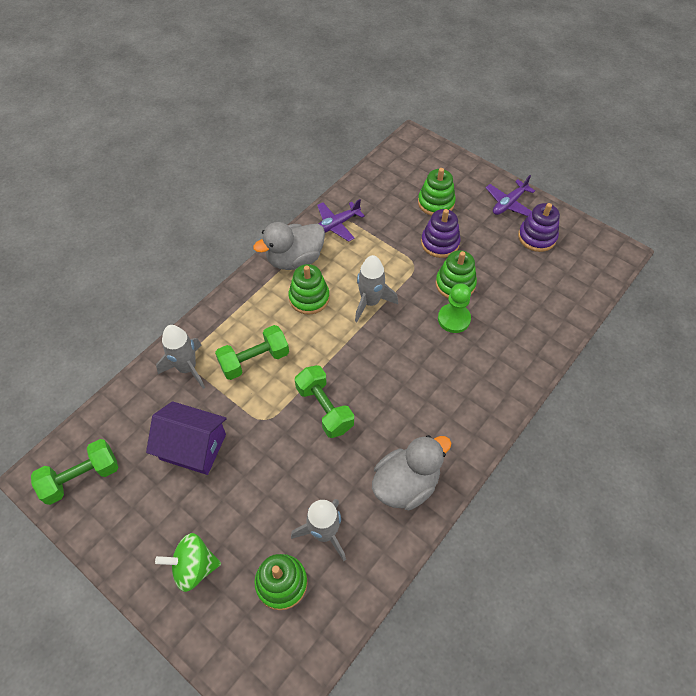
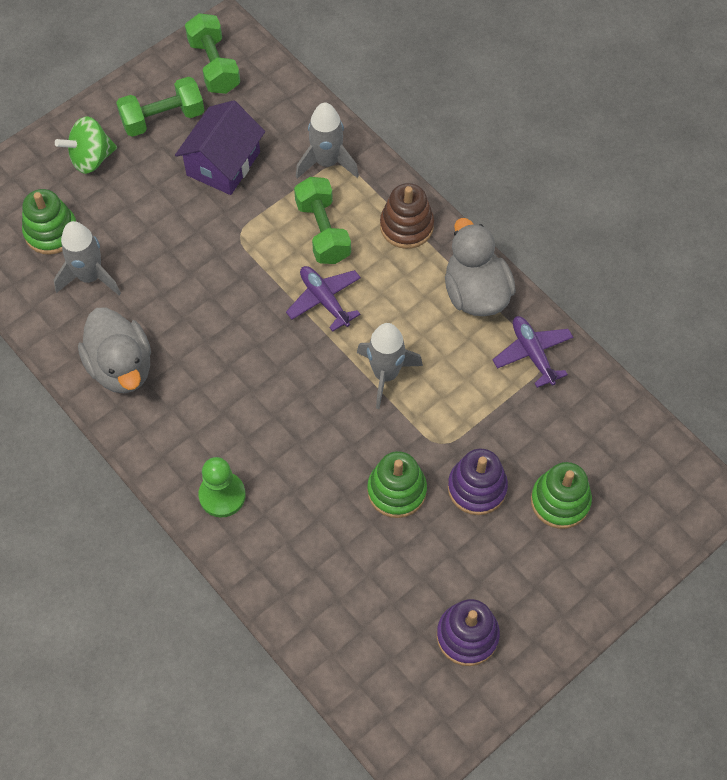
camera: 100 degrees right, 5 degrees up
(194, 567) = (91, 158): green spinning top -> green spinning top turned 120 degrees counterclockwise
(243, 306) = (406, 226): none -> brown stacking toy
(309, 298) = (406, 302): green stacking toy -> none
(324, 408) = (239, 297): green dumbbell -> green dumbbell (163, 118)
(454, 319) = (337, 474): green pawn -> green pawn (222, 495)
(509, 203) = (545, 613): purple plane -> purple plane (324, 300)

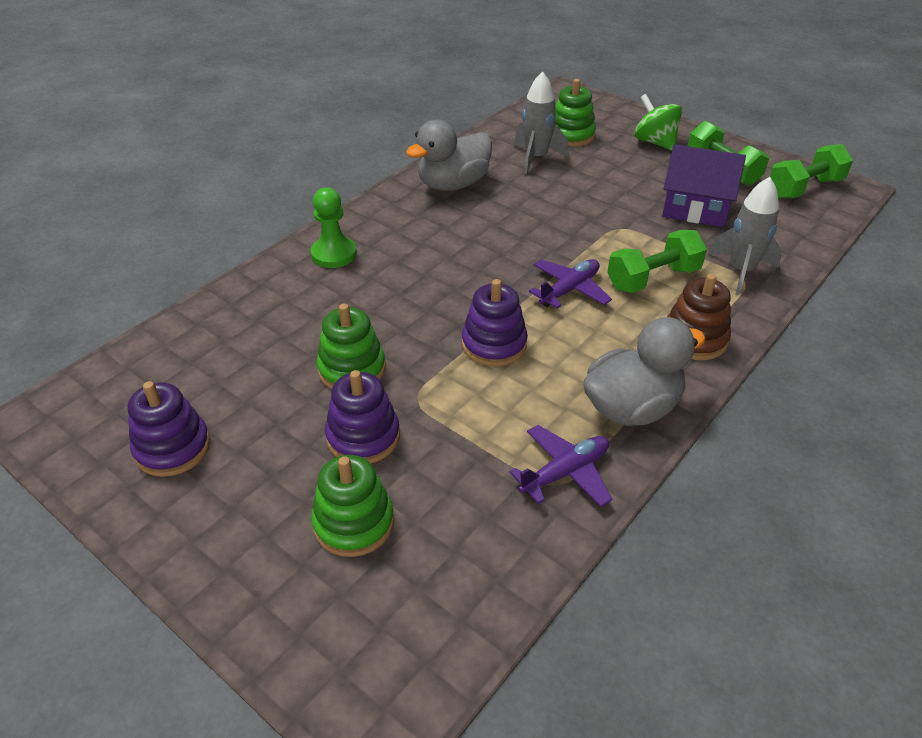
camera: 80 degrees right, 20 degrees down
(385, 374) = (494, 344): grey rocket -> purple stacking toy

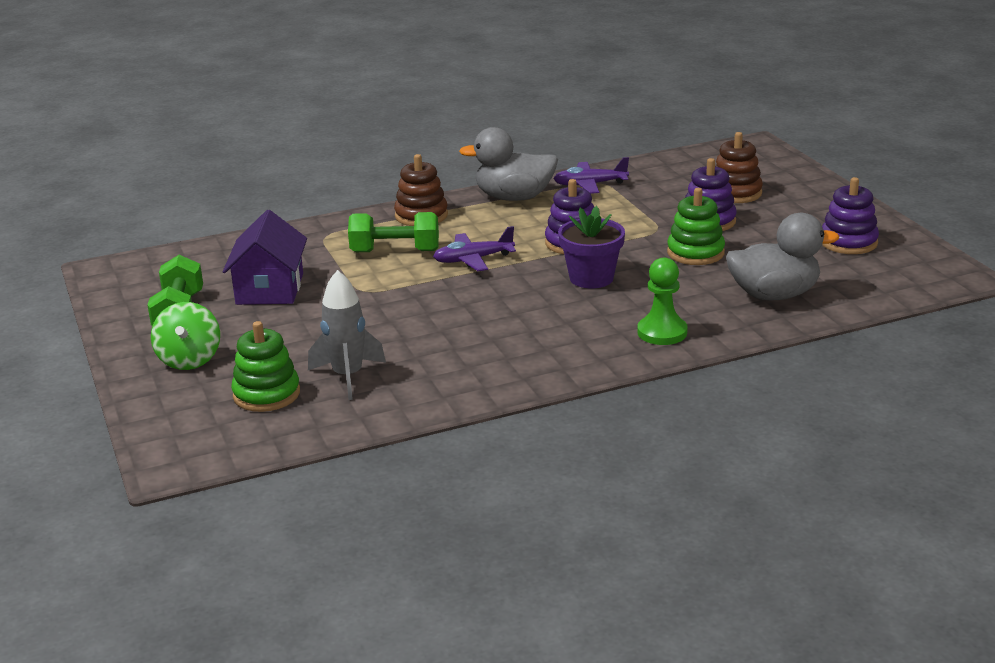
camera: 150 degrees left, 15 degrees down
(353, 523) = (735, 193): green stacking toy -> brown stacking toy
(437, 299) = (591, 278): none -> purple flower pot
(453, 185) = (477, 370): grey duck -> grey duck (774, 295)
(695, 208) = (270, 289): purple house -> purple house turned 45 degrees clockwise
(741, 271) = (318, 240): grey rocket -> none
(804, 188) = (141, 280): green dumbbell -> none

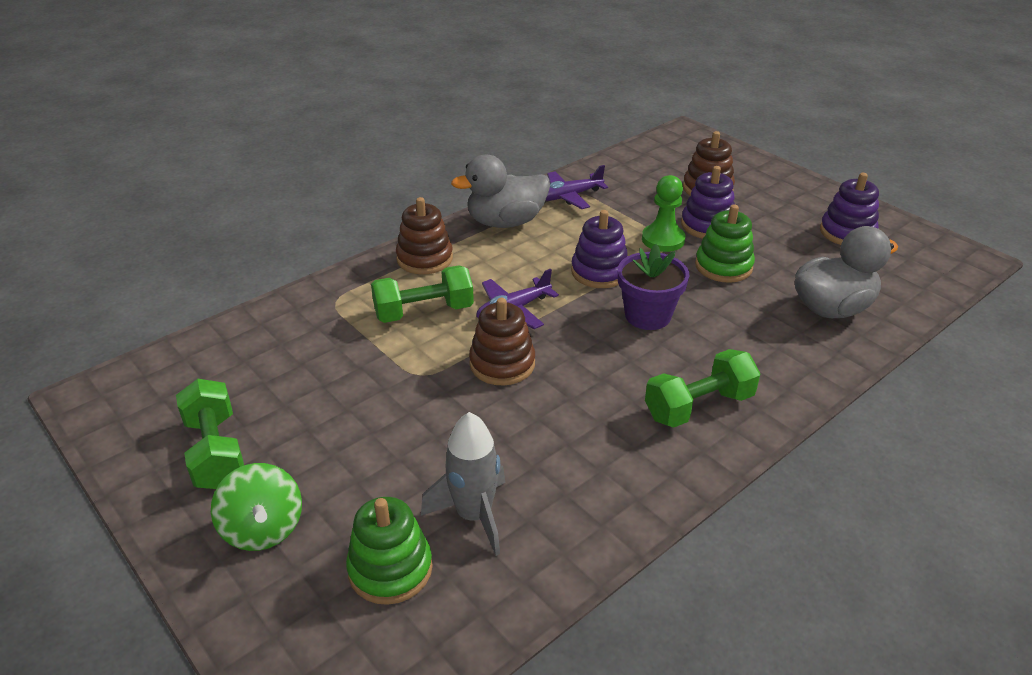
camera: 20 degrees left, 10 degrees up
(270, 289) = (310, 391): purple house -> none
(436, 293) = (502, 364): none -> brown stacking toy
(584, 341) = (698, 406): none -> green dumbbell
(662, 332) = (765, 378): green pawn -> green pawn (663, 239)

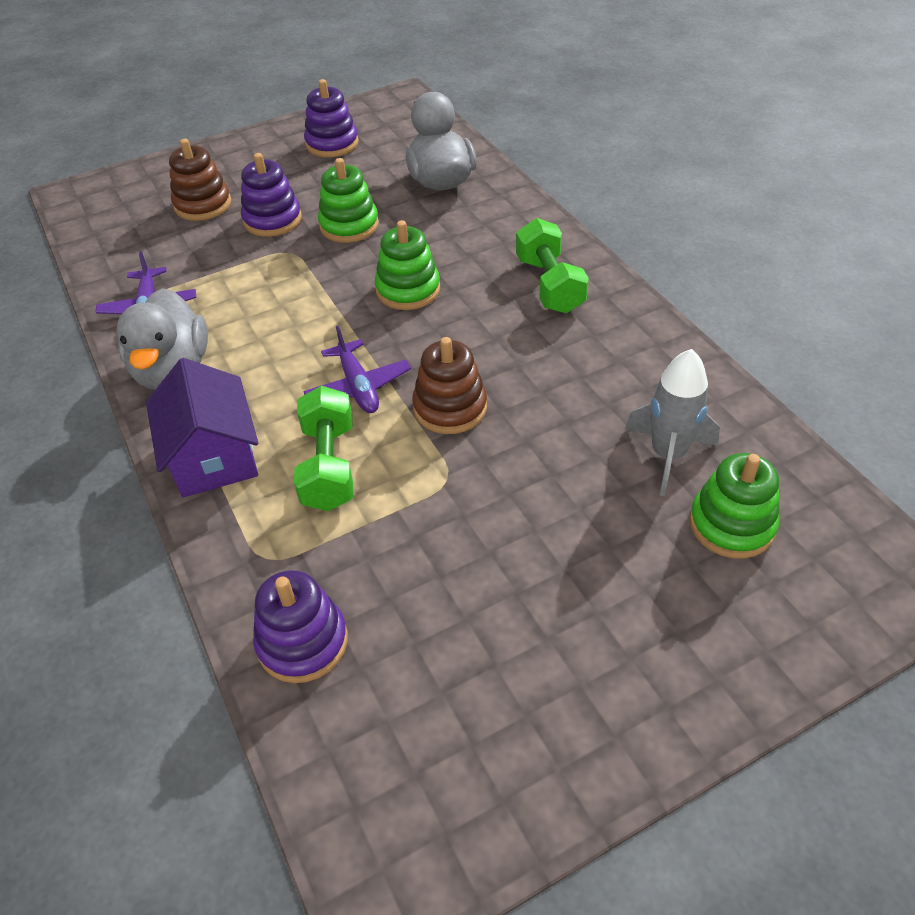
camera: 75 degrees left, 10 degrees up
(216, 452) = (539, 694): green dumbbell -> none
(263, 529) = (672, 637): green spinning top -> none
(424, 259) = (213, 456): brown stacking toy -> purple house
(599, 272) = (318, 309): purple stacking toy -> purple stacking toy (302, 642)
(647, 316) = (408, 290): purple flower pot -> green stacking toy
(663, 239) = (281, 254): green pawn -> none

